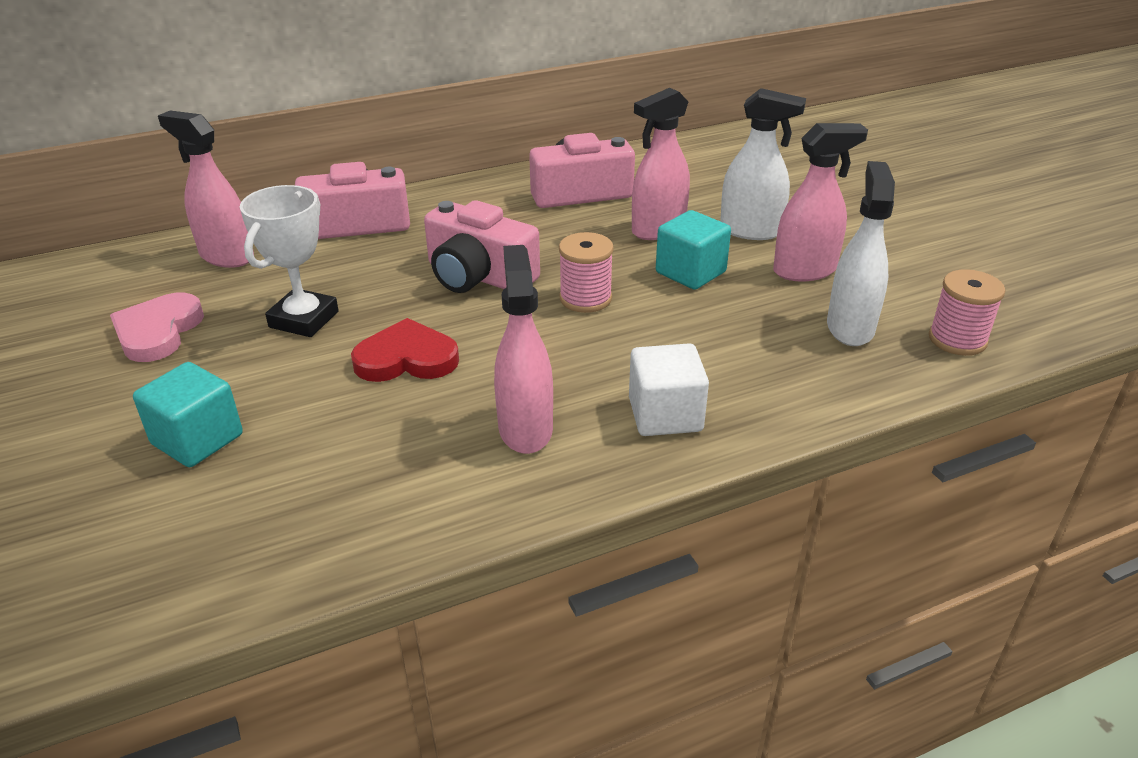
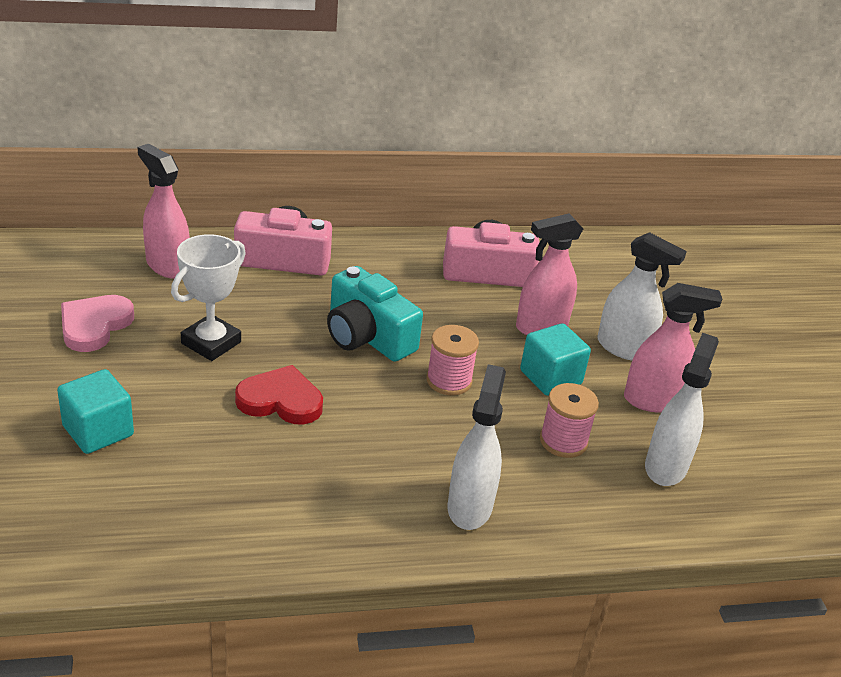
camera: 10 degrees right, 0 degrees up
(478, 276) = (367, 336): pink camera -> turquoise camera
(525, 428) = (352, 488): pink spray bottle -> none
(665, 415) = (469, 506): white cube -> white spray bottle
(957, 339) = (755, 502): pink spool -> pink spool (563, 441)

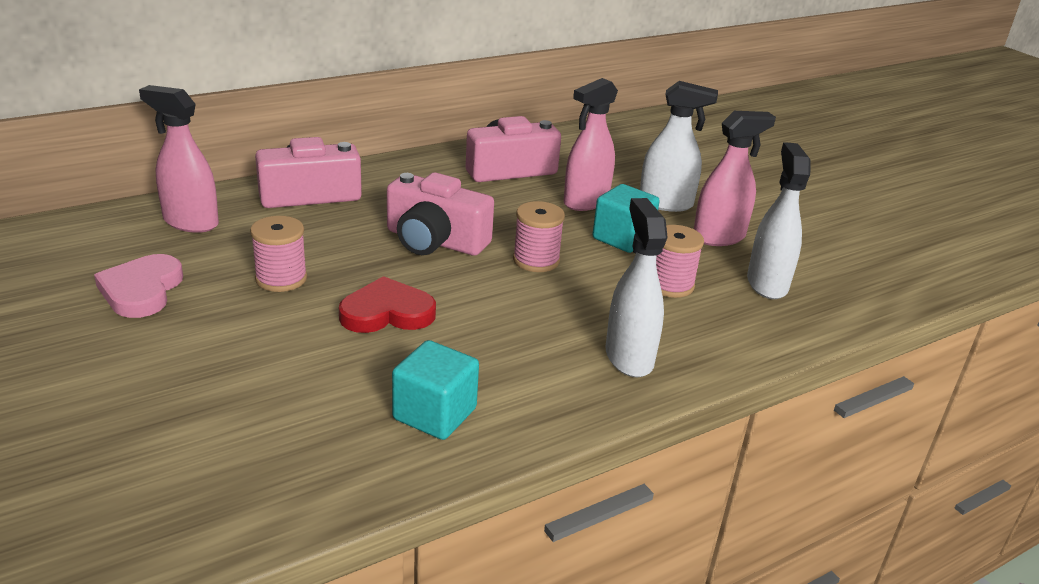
camera: 20 degrees left, 5 degrees down
(98, 431) = (207, 386): turquoise cube -> turquoise cube (434, 414)
(211, 342) = (281, 279): white trophy -> pink spool
(367, 336) = (435, 241): turquoise camera -> pink camera

